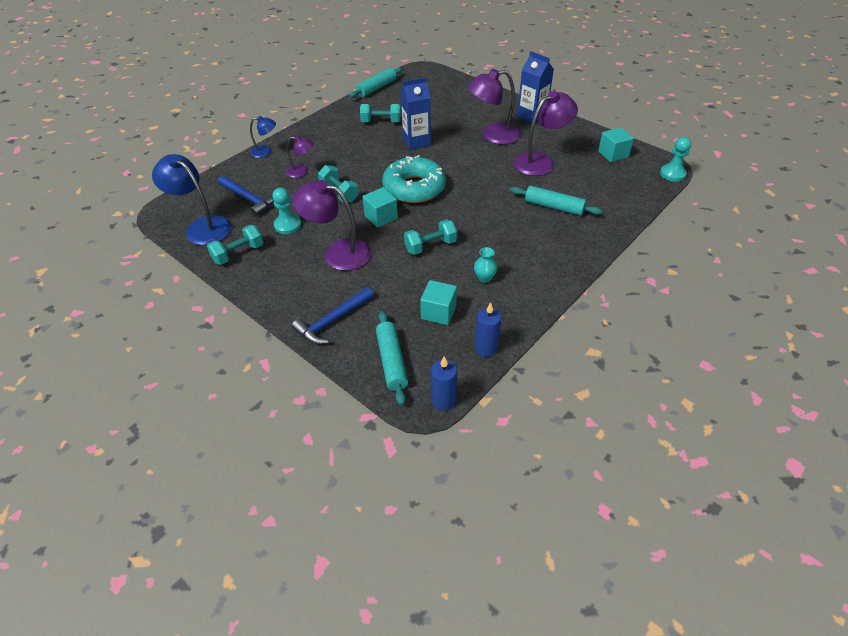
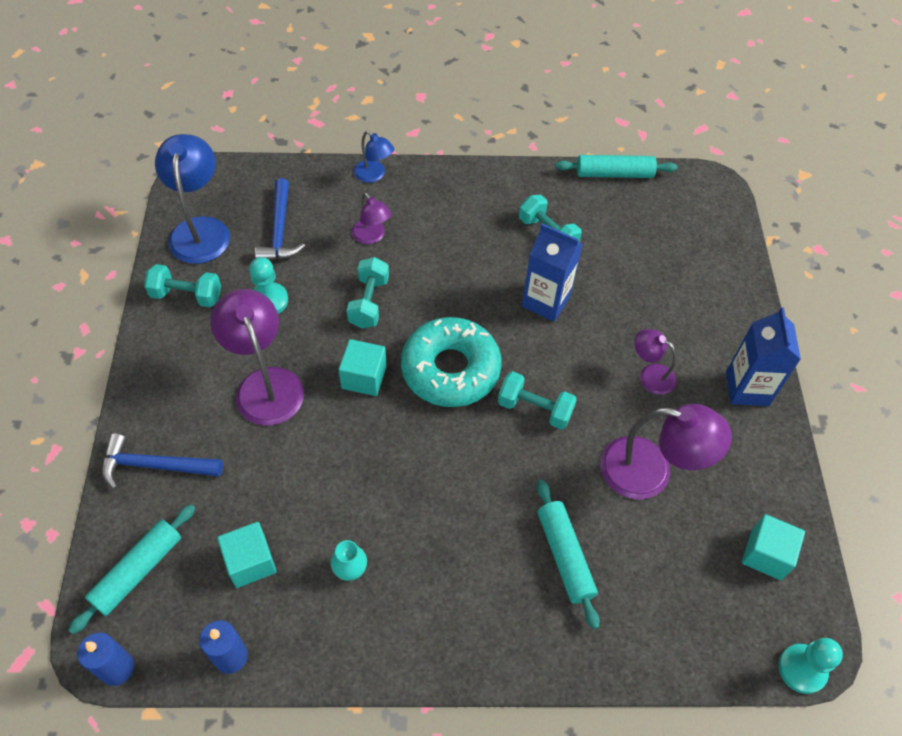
camera: 45 degrees right, 10 degrees up
(430, 246) = (358, 468): turquoise dumbbell -> turquoise dumbbell (535, 409)
(493, 135) = (650, 375): purple lamp -> purple lamp, size x0.55

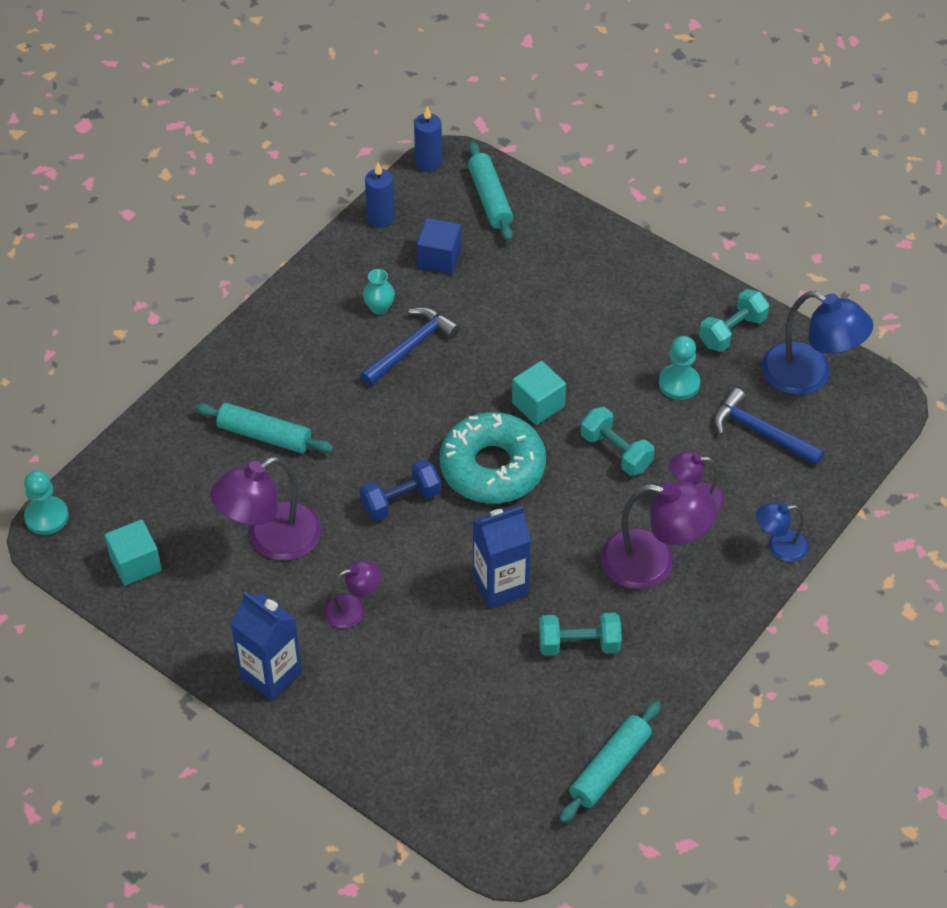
camera: 130 degrees right, 5 degrees down
(155, 466) = (570, 241): blue hammer -> blue hammer (410, 347)
(250, 562) = (439, 258): turquoise cube -> blue cube
(265, 384) = (589, 338): purple lamp -> purple lamp (653, 562)
(535, 409) = (401, 501): turquoise dumbbell -> blue dumbbell

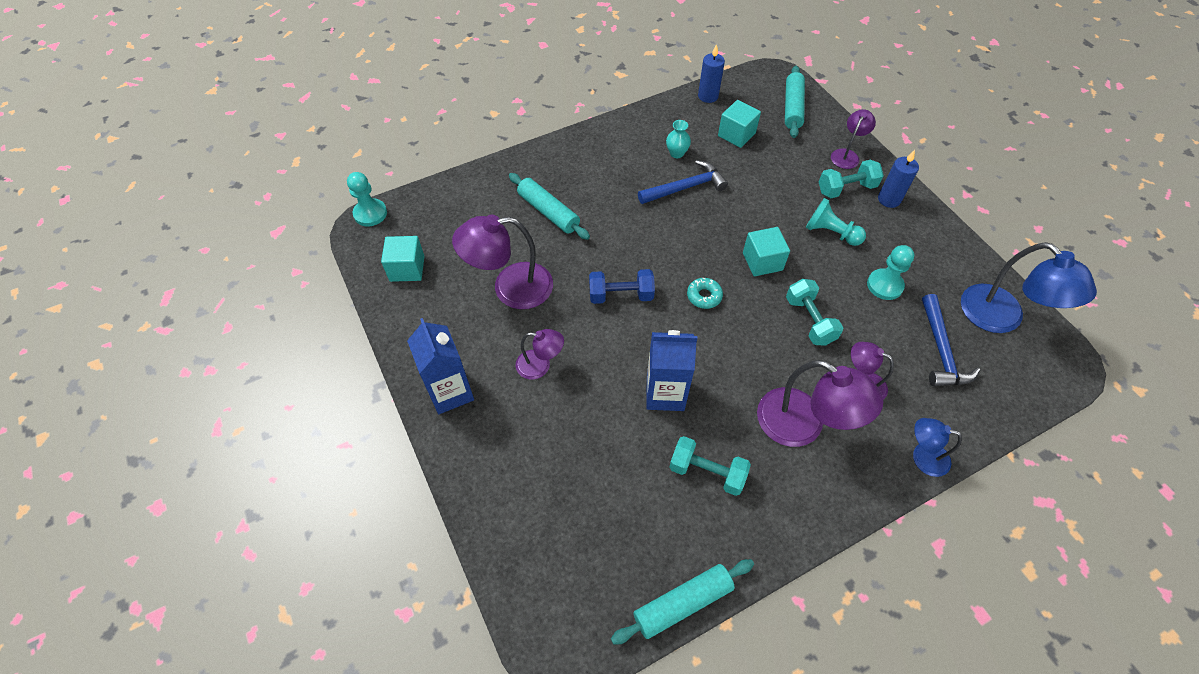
camera: 25 degrees right, 5 degrees up
(428, 162) = (759, 72): blue candle -> blue candle (889, 199)
(439, 258) = (736, 134): blue cube -> turquoise cube
(492, 467) = (704, 296): turquoise donut -> turquoise donut, size x0.40
(578, 240) = (847, 155): none -> purple lamp
(598, 343) = (830, 233): none -> turquoise pawn
(732, 331) = (945, 260): turquoise dumbbell -> turquoise dumbbell (846, 188)
(760, 432) = (941, 350): blue hammer -> blue hammer turned 150 degrees counterclockwise

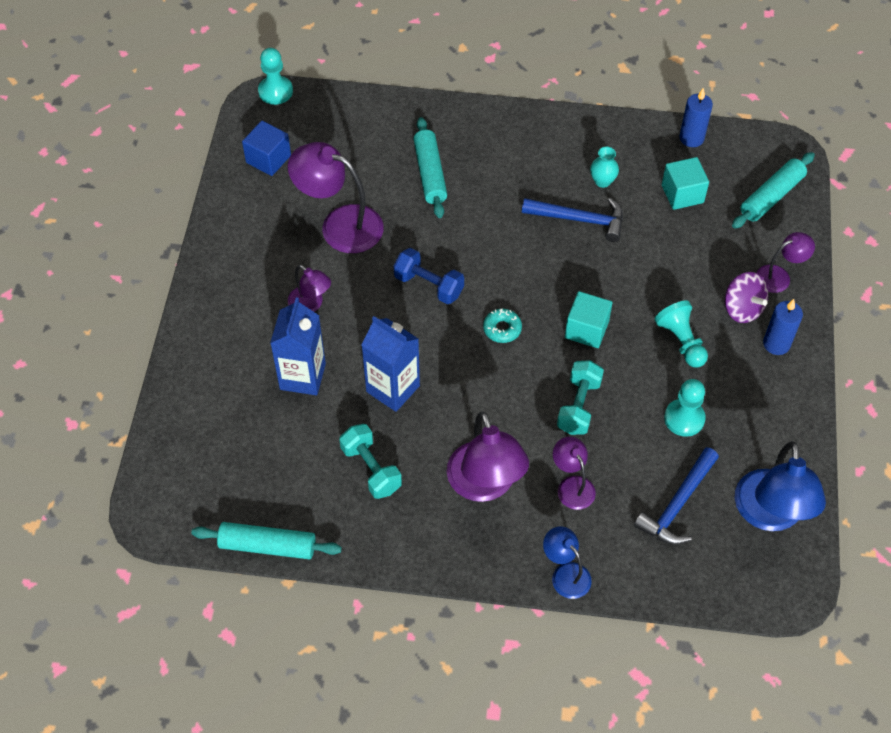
camera: 35 degrees right, 0 degrees up
(407, 268) = (268, 159): turquoise cube -> blue cube
(450, 392) = (223, 283): blue carton -> blue carton (302, 376)
(846, 188) = (742, 309): turquoise dumbbell -> purple spinning top

